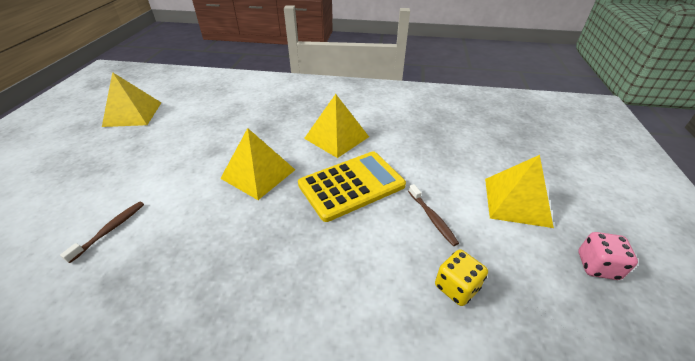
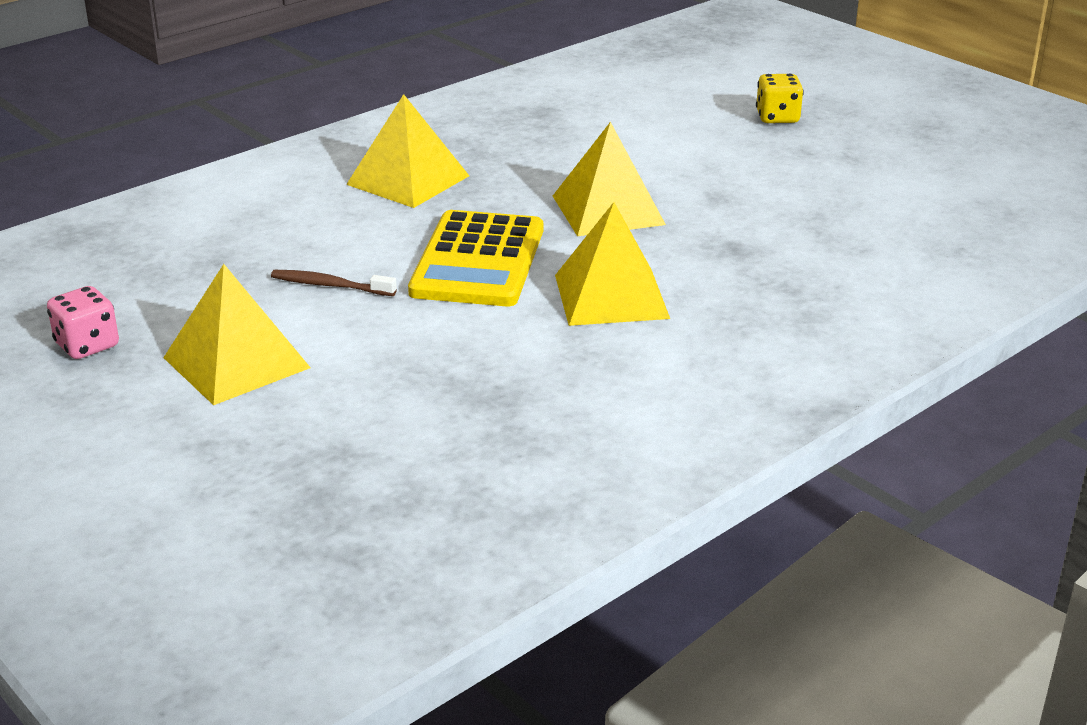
camera: 130 degrees right, 10 degrees down
(110, 230) = (627, 117): brown toothbrush -> none
(133, 114) = (929, 162): yellow pyramid -> yellow pyramid (408, 180)
(456, 287) = (239, 251): yellow dice -> yellow dice (777, 118)

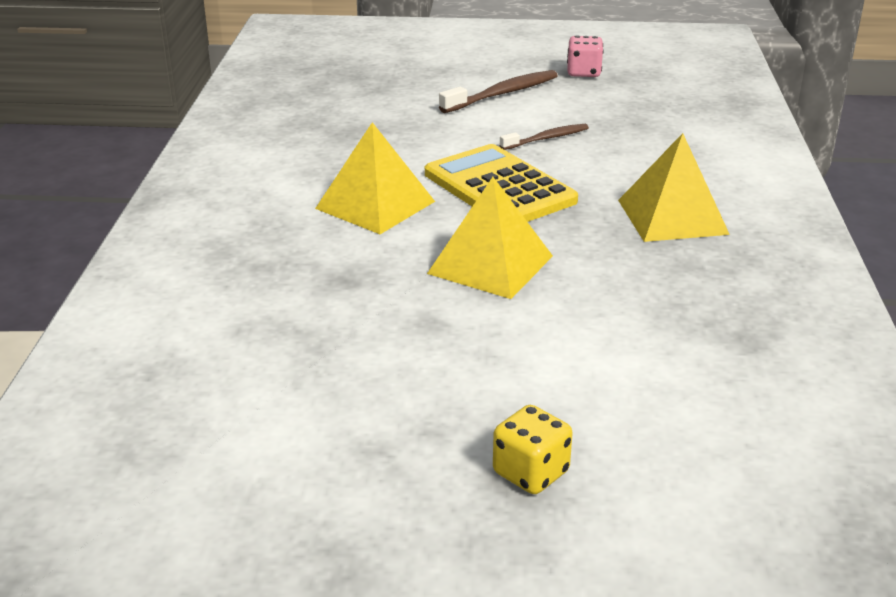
camera: 135 degrees right, 0 degrees up
(236, 362) = (502, 94): yellow pyramid -> brown toothbrush

